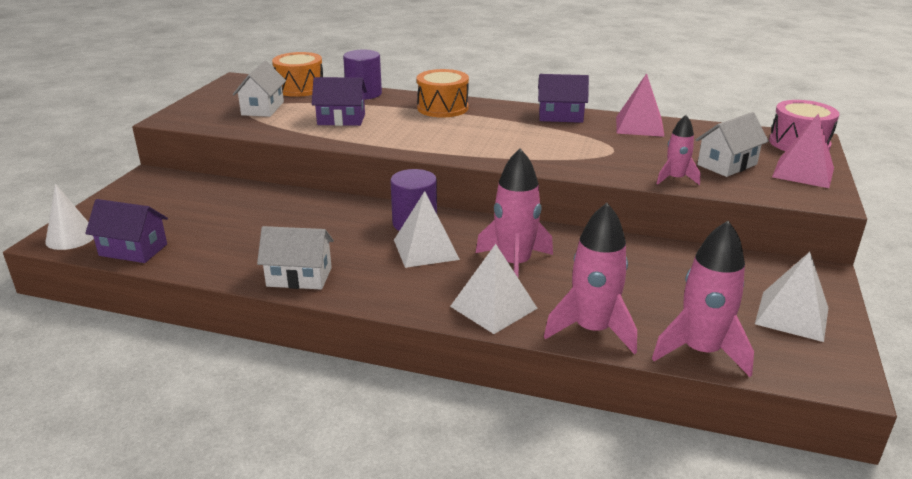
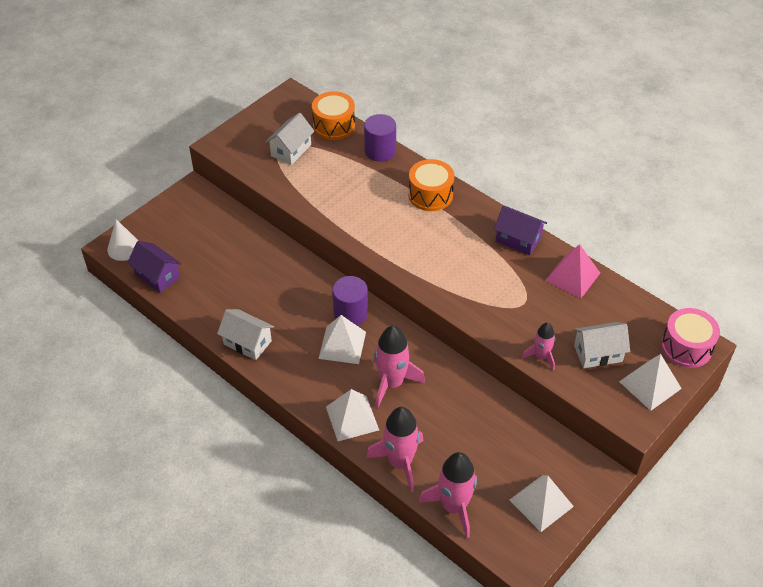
camera: 25 degrees right, 20 degrees up
(341, 119) = (342, 187): purple house -> none
(803, 172) = (650, 385): pink pyramid -> white pyramid

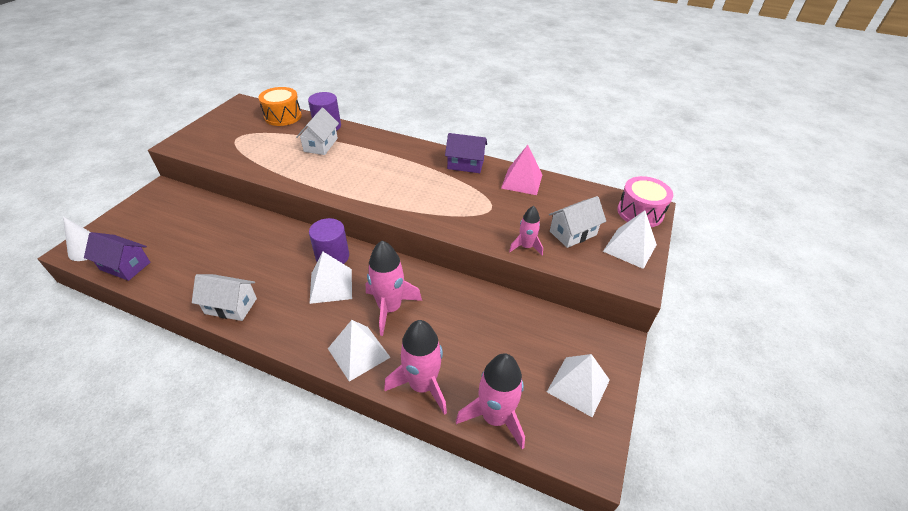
camera: 20 degrees left, 5 degrees down
(291, 150) = (247, 138): white house -> white house (321, 145)
(430, 195) = (380, 147): orange drum -> none

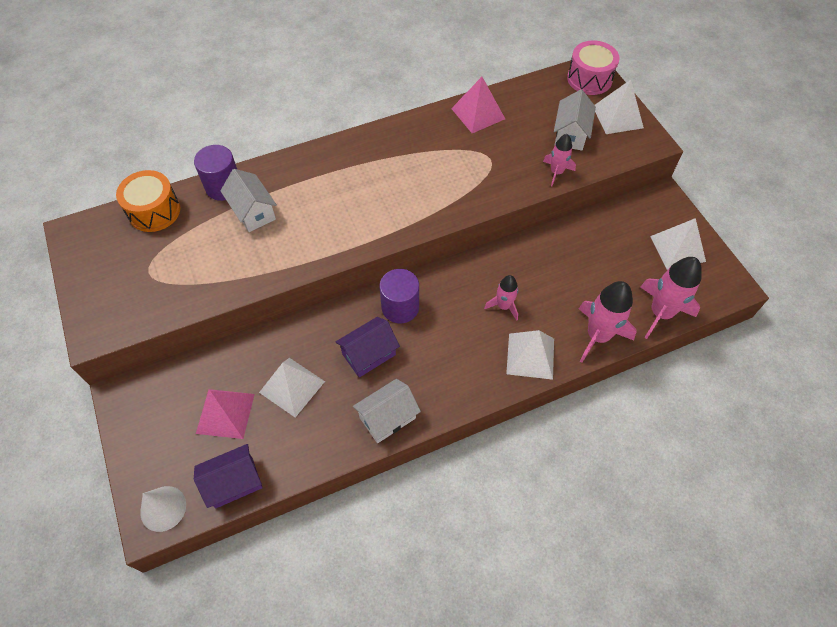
camera: 45 degrees left, 15 degrees up
(177, 232) = (225, 413): none -> pink pyramid
(331, 285) = (436, 330): white pyramid -> white pyramid (292, 386)
(390, 308) = (503, 306): pink rocket -> pink rocket, size x0.58
(465, 164) = (413, 131): purple house -> purple house (369, 354)

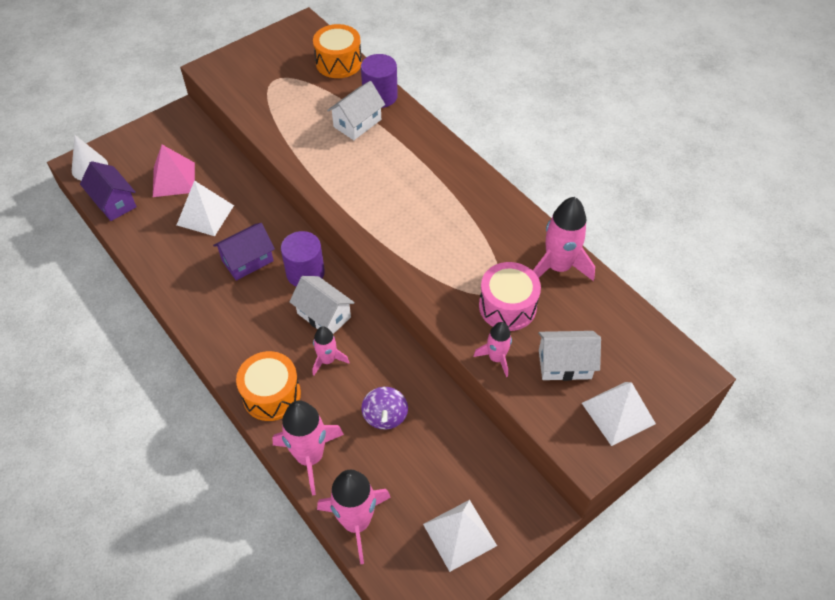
camera: 75 degrees right, 5 degrees down
(369, 354) = (247, 261): purple house -> purple house turned 75 degrees counterclockwise
(387, 418) = (184, 290): white house -> white house (324, 315)
(478, 113) = (558, 267): pink pyramid -> pink rocket
(530, 356) = (271, 395): white pyramid -> orange drum
(568, 275) = (385, 416): none -> purple spinning top
(589, 79) = (673, 372): pink drum -> pink drum (507, 306)

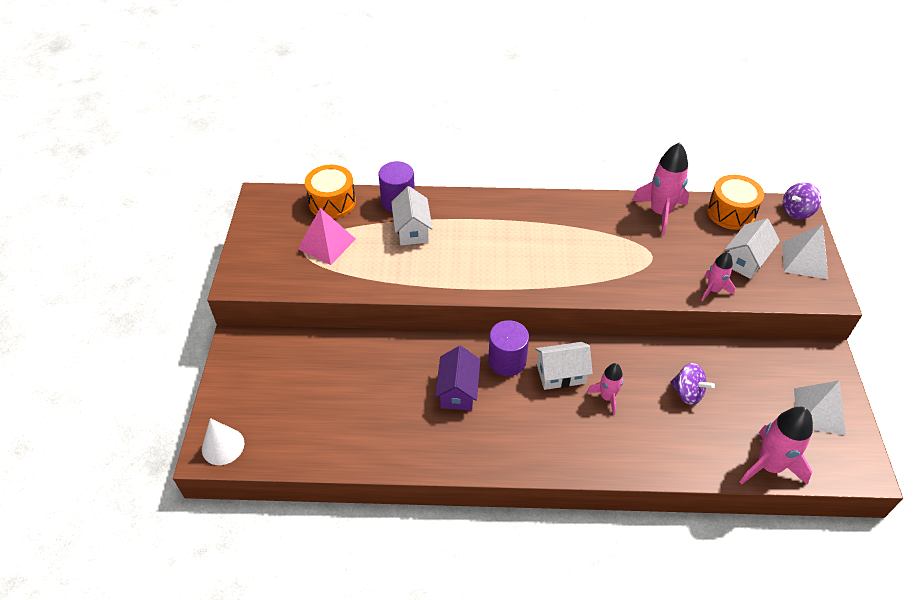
camera: 50 degrees left, 5 degrees down
(114, 202) = (289, 450): purple house -> none
(173, 179) = (310, 390): pink pyramid -> pink pyramid (326, 244)
(205, 215) = (377, 391): white pyramid -> none
(271, 395) = (611, 452): orange drum -> orange drum (731, 212)
(310, 457) = (690, 461): pink rocket -> none
(507, 306) = (673, 257): pink drum -> none
(685, 373) = (796, 211): none -> purple spinning top

